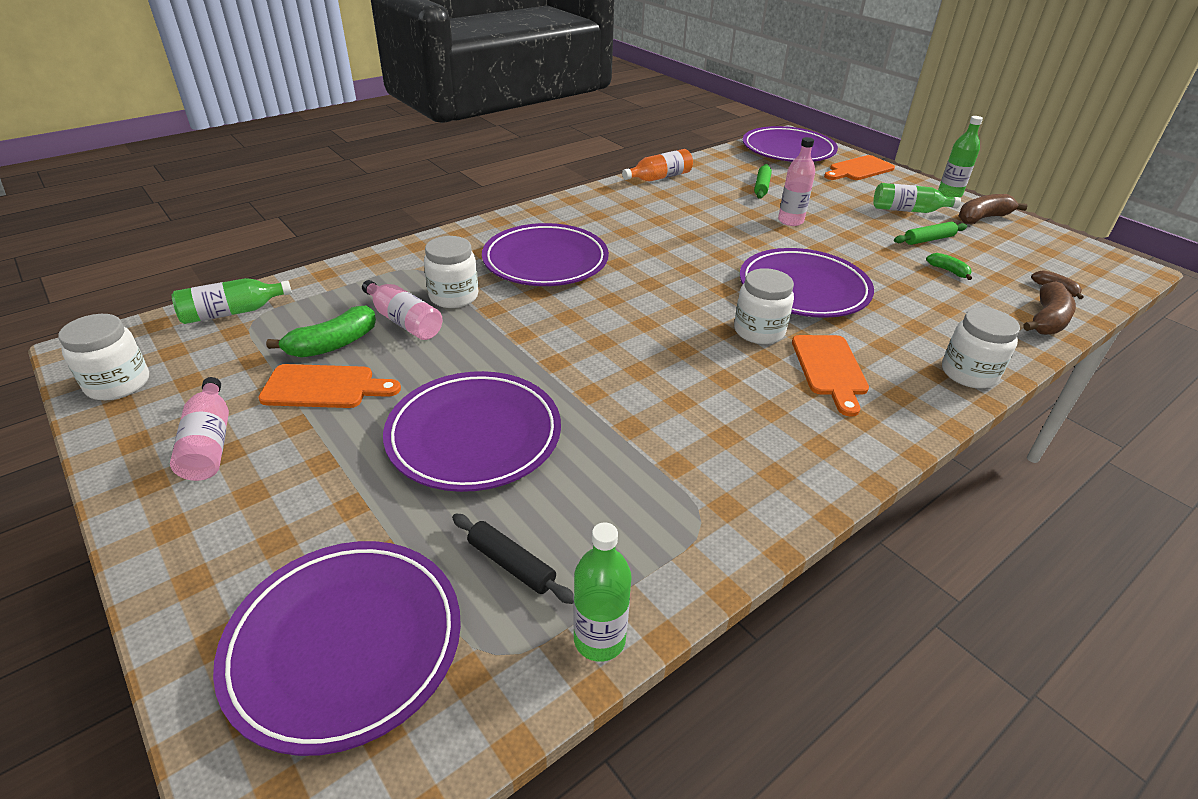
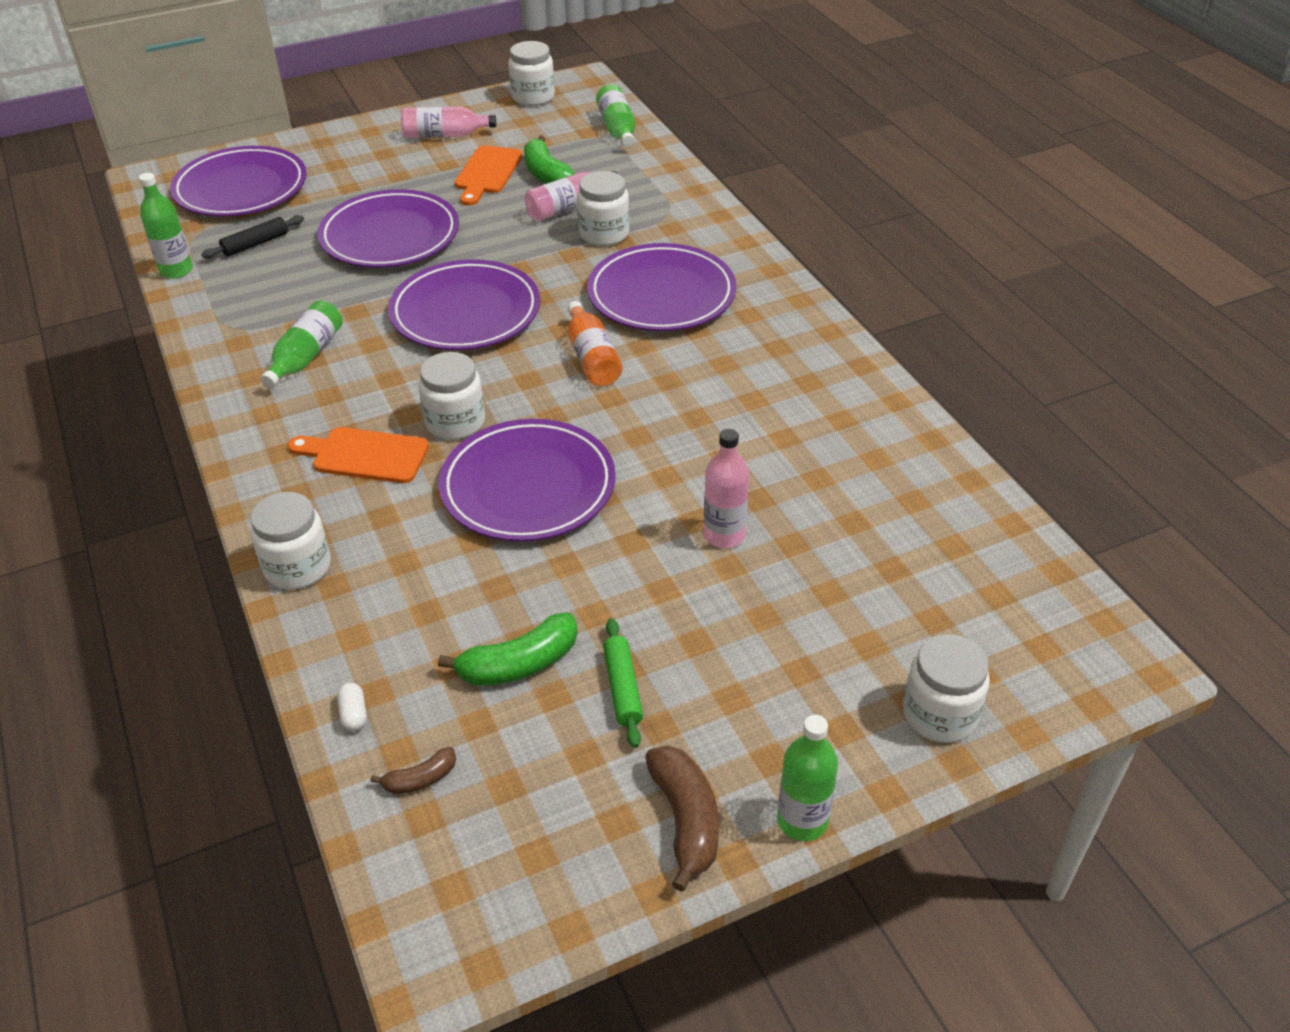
camera: 105 degrees right, 5 degrees up
(659, 177) = (904, 427): orange bottle -> orange bottle (592, 358)
(762, 186) = (861, 539): green rolling pin -> none
(788, 150) = (1044, 632): purple plate -> purple plate (465, 312)
(859, 169) = (939, 714): orange cutting board -> white jar
(908, 210) = (738, 711): green bottle -> green bottle (306, 356)
(948, 271) = (519, 664): green banana -> green banana, size x1.78
(1047, 320) = (353, 714): brown banana -> white capsule

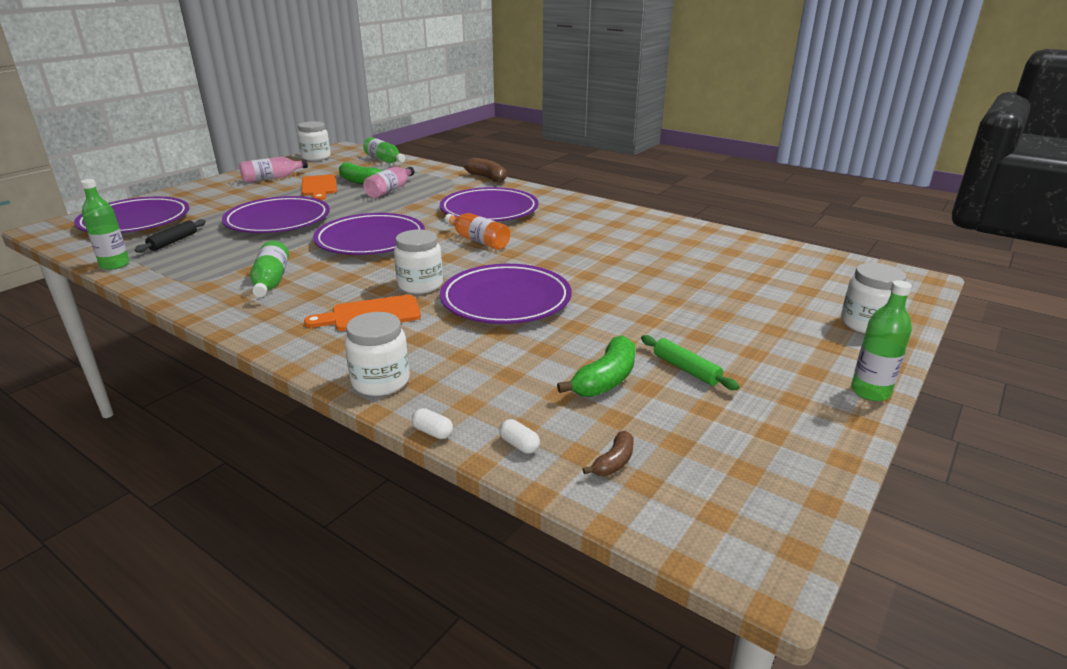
camera: 30 degrees left, 15 degrees down
(291, 660) = (433, 432): none -> white capsule
(604, 234) = (424, 196): white jar -> none
(685, 820) = (809, 416): brown banana -> brown banana (488, 178)
(724, 535) = (653, 289): pink bottle -> none

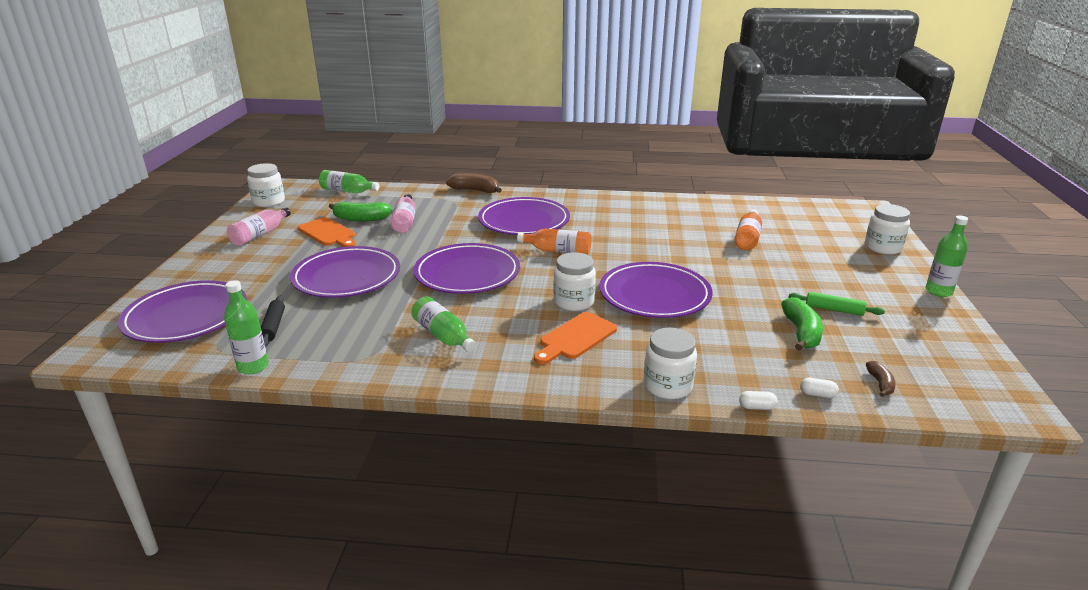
camera: 30 degrees left, 0 degrees up
(698, 274) = (747, 238): none -> orange bottle

